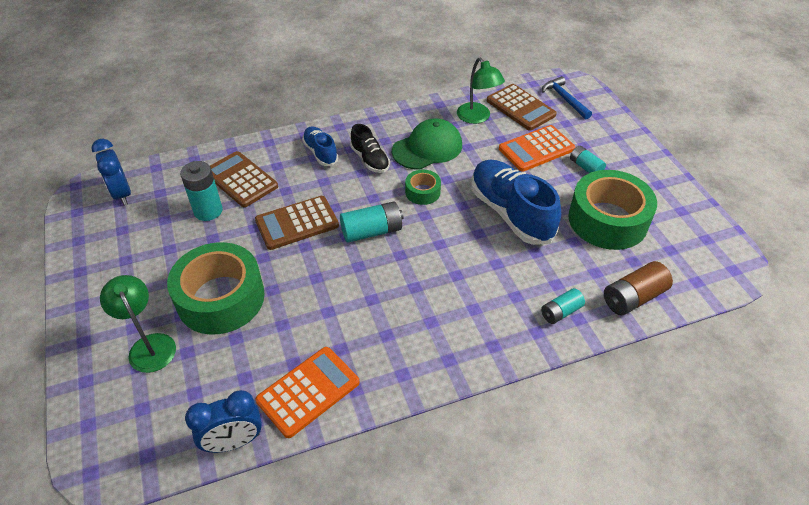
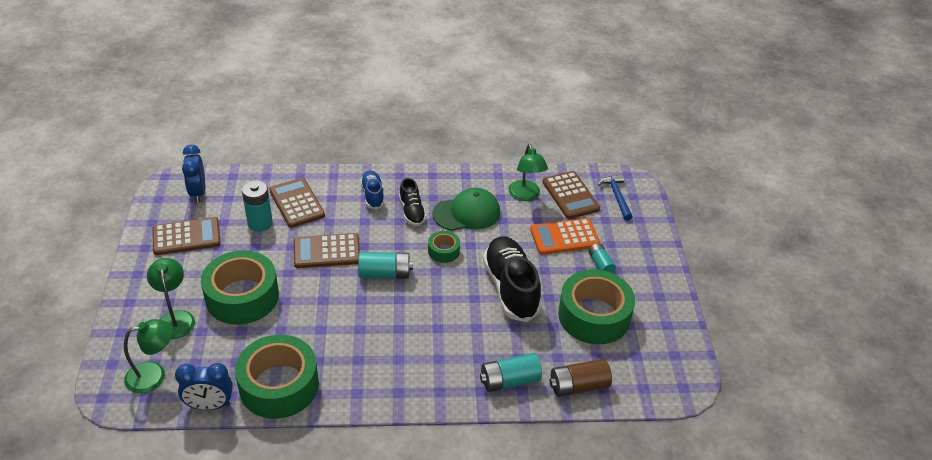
camera: 15 degrees right, 5 degrees down
(127, 246) = (186, 237): none -> brown calculator
(148, 424) = (154, 375): none -> green lamp
(308, 391) = (279, 385): orange calculator -> green tape
(510, 213) = (511, 288): blue shoe -> black shoe
(560, 312) = (509, 381): turquoise battery -> turquoise battery, size x1.57

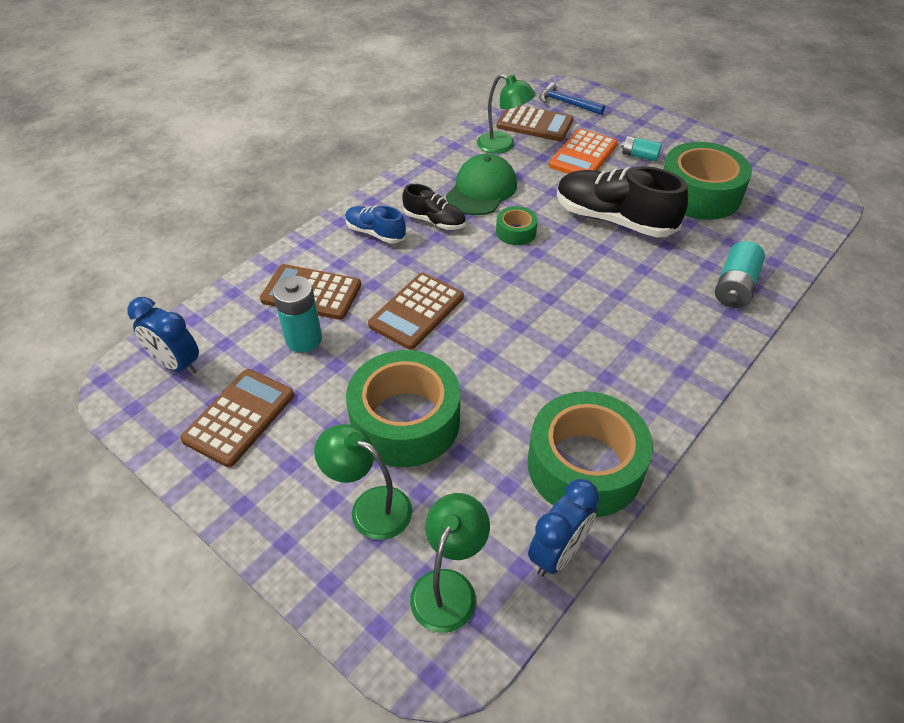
camera: 45 degrees left, 5 degrees up
(385, 274) = (501, 288): turquoise battery -> none
(578, 386) = (778, 250): brown battery -> none

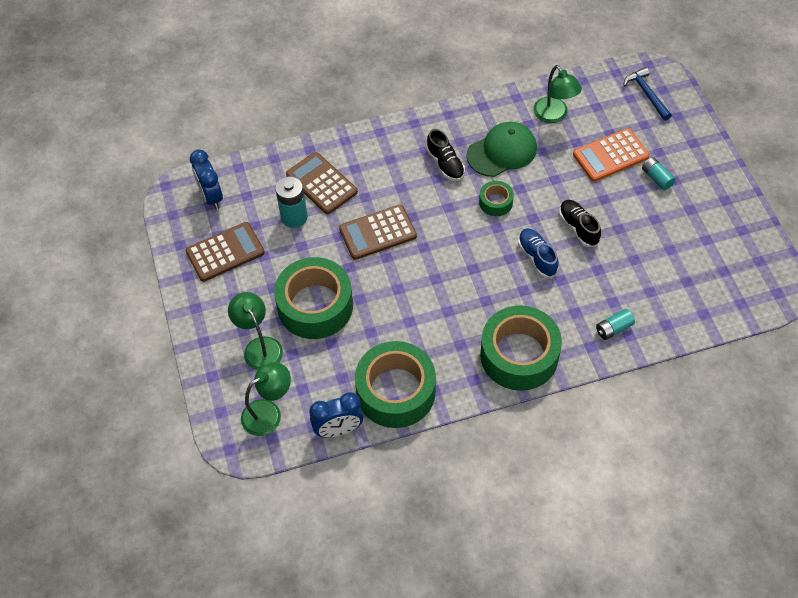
camera: 35 degrees right, 10 degrees up
(375, 233) = (396, 154): blue shoe -> blue shoe (537, 257)
(534, 124) = (599, 104): brown calculator -> none
(613, 220) = (578, 228): black shoe -> black shoe, size x0.54
(699, 194) = (669, 238): green tape -> green tape (519, 355)
(734, 287) = (613, 328): turquoise battery -> turquoise battery, size x0.64

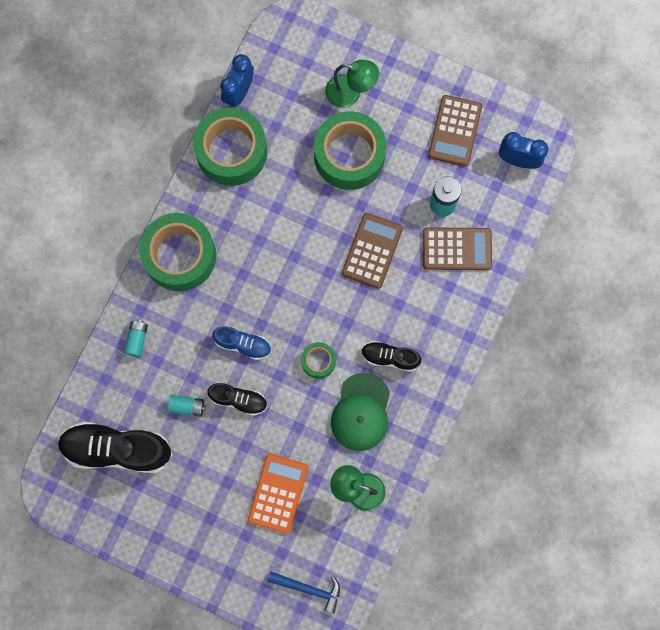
camera: 130 degrees right, 20 degrees up
(269, 413) = (293, 60): green lamp -> none
(656, 178) = (224, 506): turquoise battery -> turquoise battery (187, 406)
(702, 273) = (117, 449): none -> black shoe

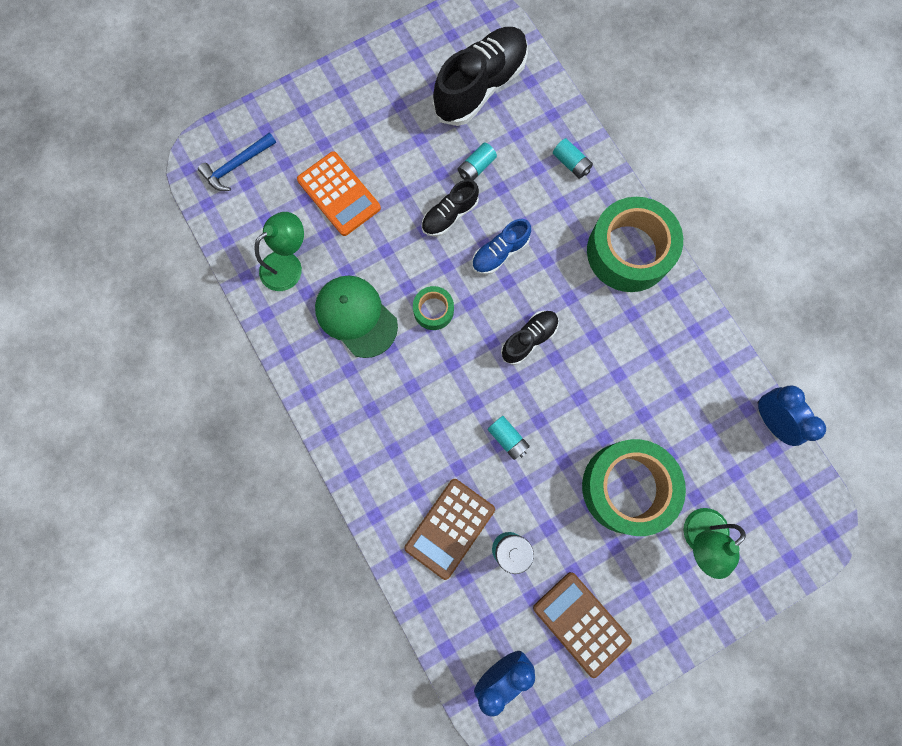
camera: 125 degrees right, 0 degrees up
(231, 151) = (708, 370): green tape -> none
(372, 251) = (508, 439): brown calculator -> turquoise battery
(390, 357) = (388, 380): black shoe -> black shoe (529, 339)

